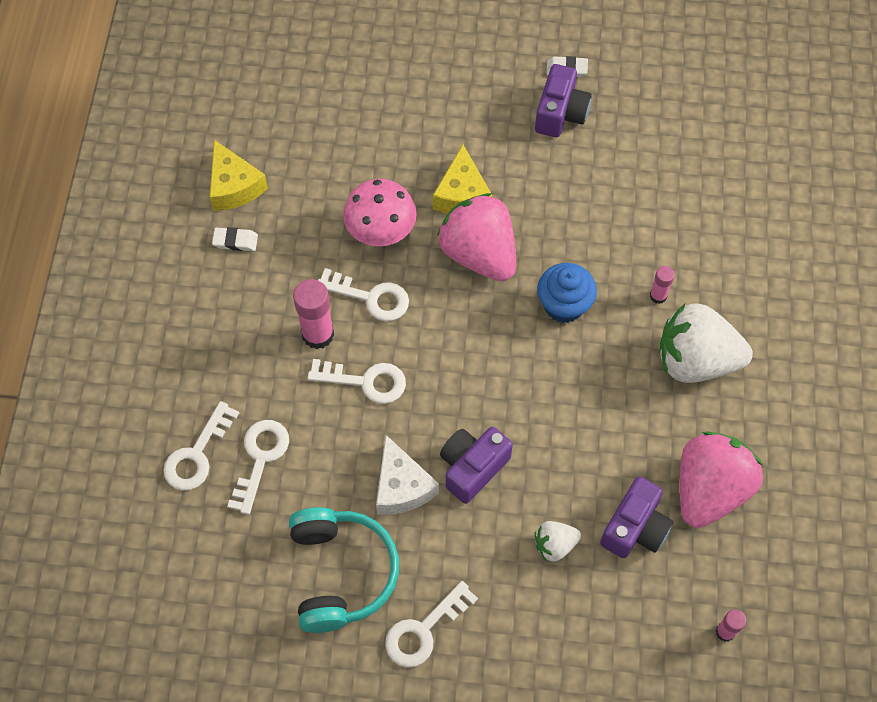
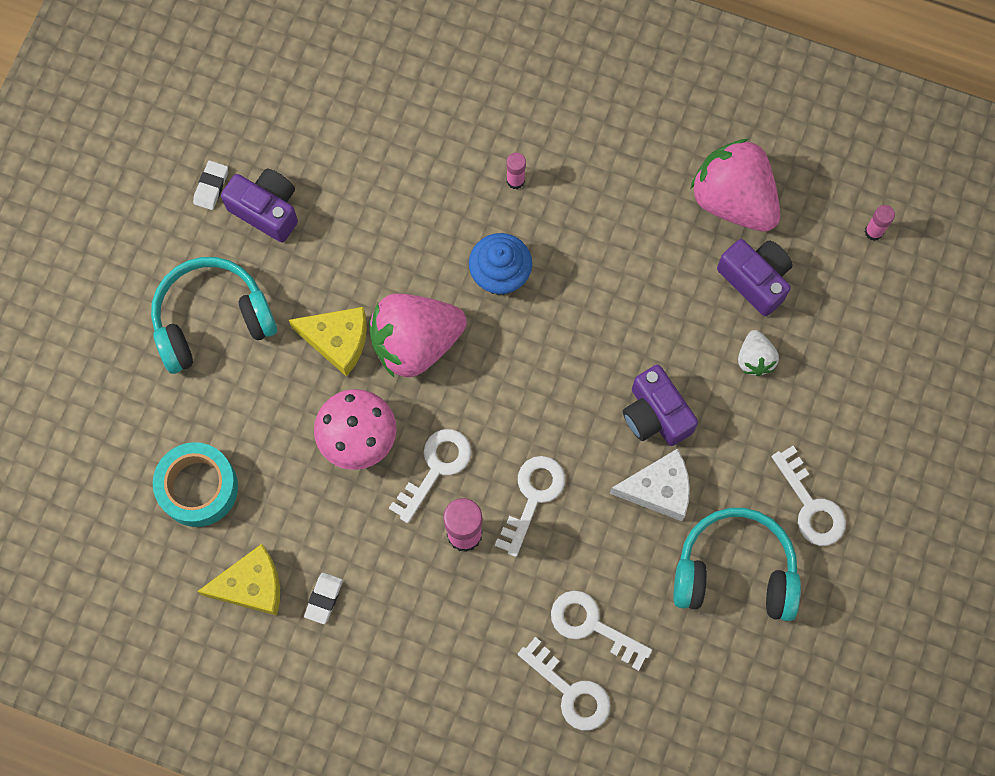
camera: 75 degrees left, 10 degrees up
(306, 128) = (198, 487): none -> turquoise tape
(451, 100) = (212, 320): none -> turquoise headphones
(695, 360) = (596, 168): white strawberry -> none

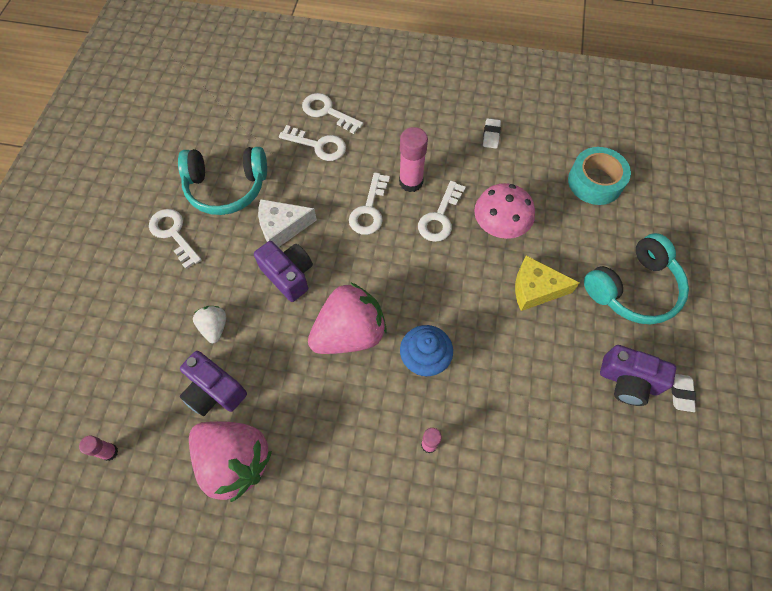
camera: 170 degrees right, 10 degrees down
(251, 585) = (538, 135): yellow cheese -> none
(415, 343) = (477, 297): pink strawberry -> pink strawberry (349, 333)

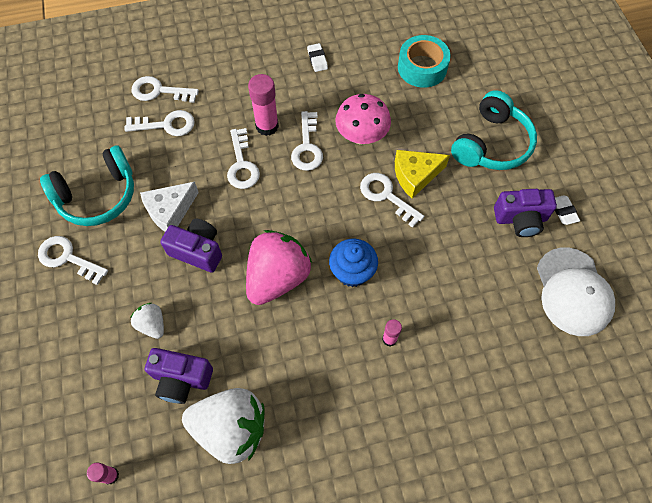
camera: 25 degrees left, 0 degrees up
(235, 461) = (231, 428): pink strawberry -> white strawberry
(495, 298) = (386, 196): none -> white key
(651, 485) = (573, 291): none -> white cap

